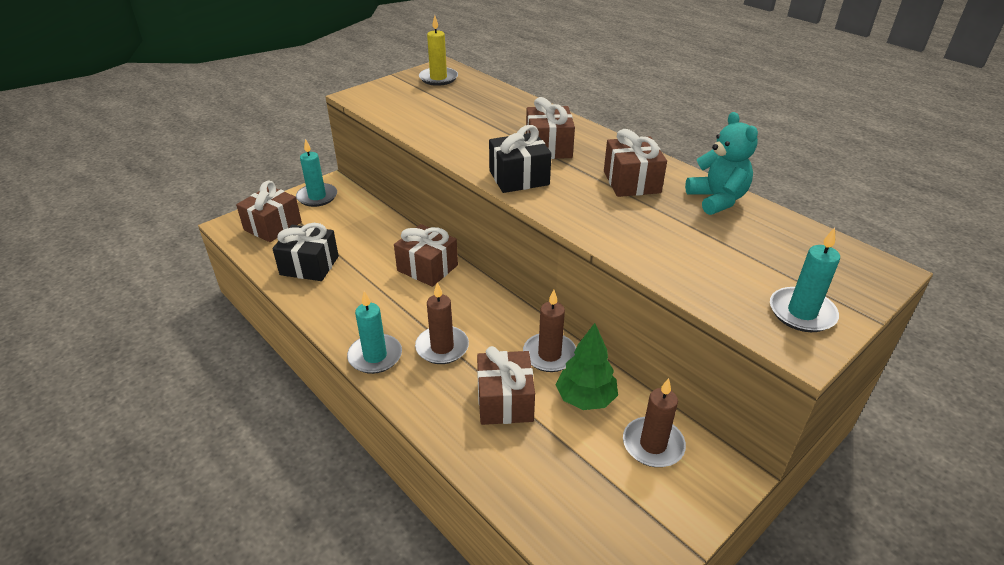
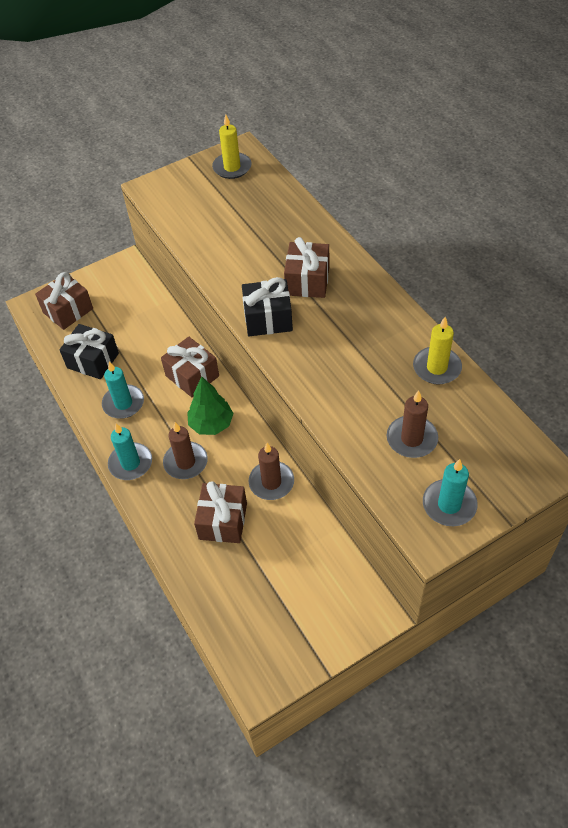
camera: 15 degrees right, 15 degrees up
(317, 197) = (111, 279): turquoise candle -> turquoise candle (123, 403)
(585, 398) = (288, 528): green tree -> green tree (211, 424)
(631, 182) = (367, 336): brown gift -> none
(653, 444) = (327, 578): brown candle -> brown candle (412, 439)
(717, 200) = (437, 368): turquoise teddy bear -> yellow candle

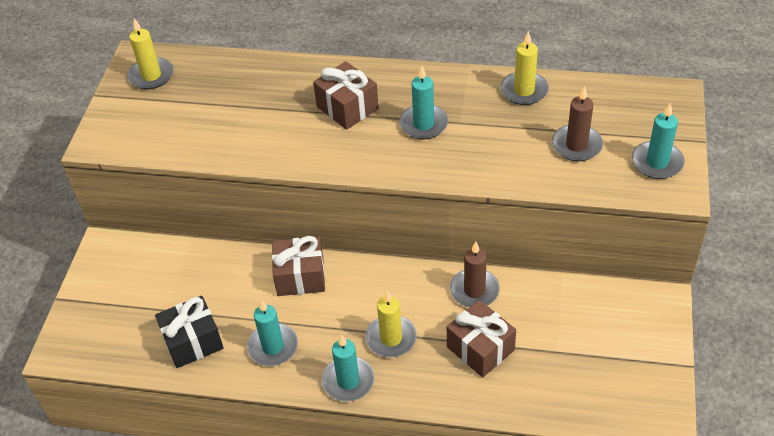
camera: 50 degrees left, 5 degrees down
(68, 310) = (104, 326): brown gift -> none
(185, 462) = (391, 338): brown candle -> yellow candle
(211, 424) = (369, 295): green tree -> none
(268, 319) = (359, 155): black gift -> none
(336, 333) = (423, 124): none -> turquoise candle

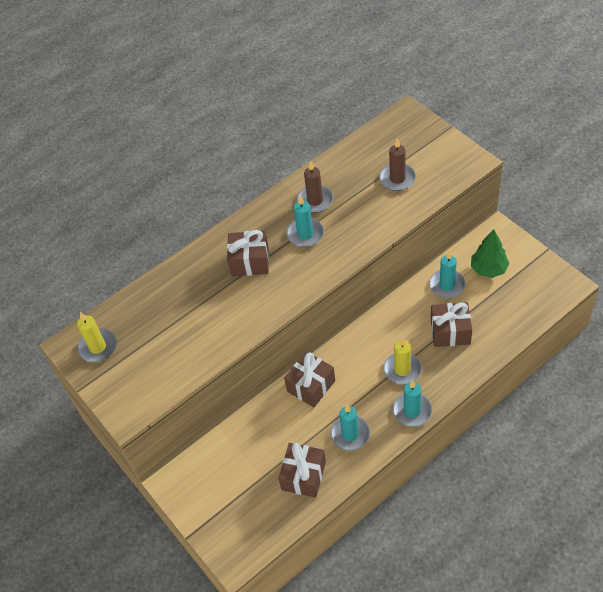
camera: 45 degrees left, 5 degrees up
(193, 341) = (303, 476): black gift -> brown gift
(474, 290) = (408, 307): brown candle -> brown candle (315, 200)
(524, 90) = (331, 172): yellow candle -> none
(600, 328) = (488, 269): none -> green tree
(657, 162) = (445, 155): turquoise candle -> turquoise candle (447, 285)

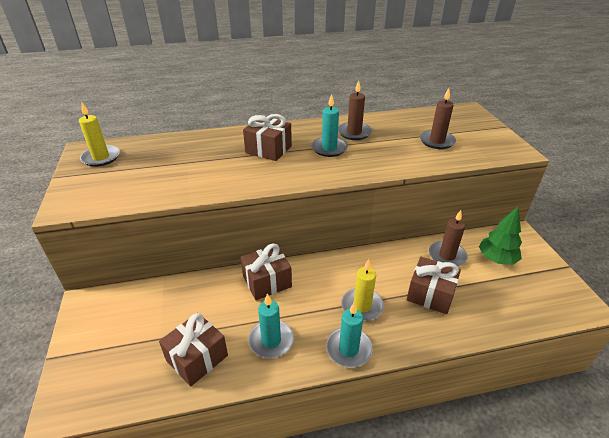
camera: 20 degrees right, 15 degrees down
(447, 285) = (447, 256): turquoise candle -> brown candle

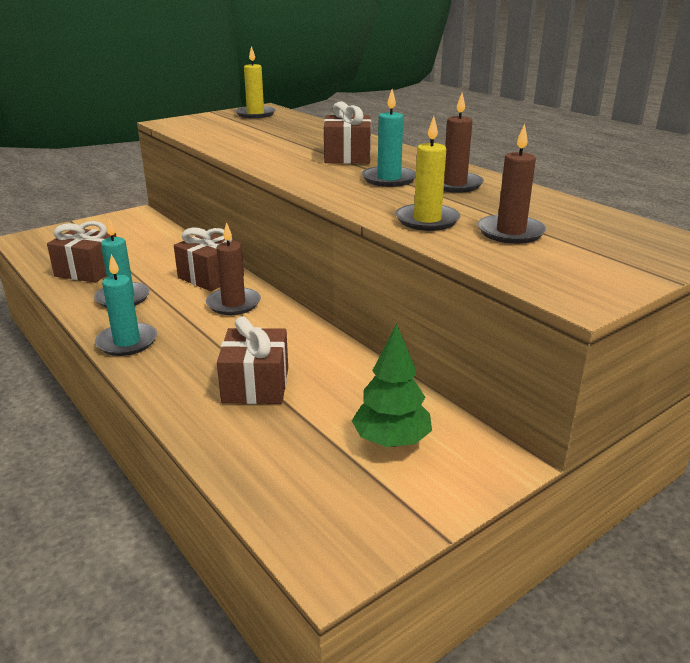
camera: 65 degrees right, 10 degrees down
(362, 306) = (202, 338): yellow candle -> yellow candle (427, 220)
(447, 256) = (357, 389): brown candle -> brown candle (233, 304)

